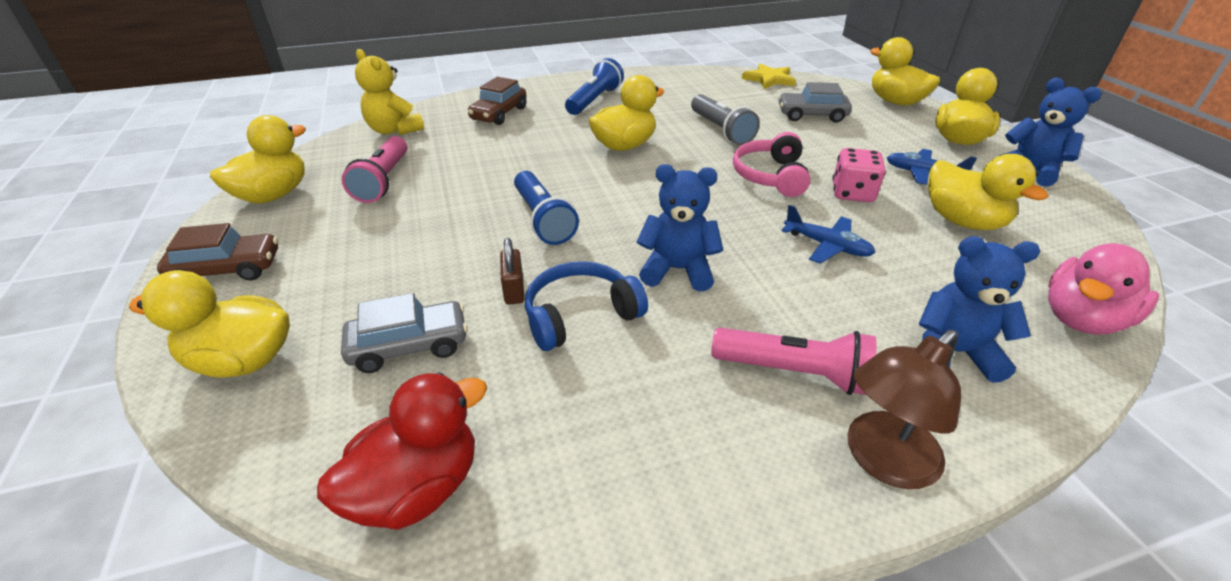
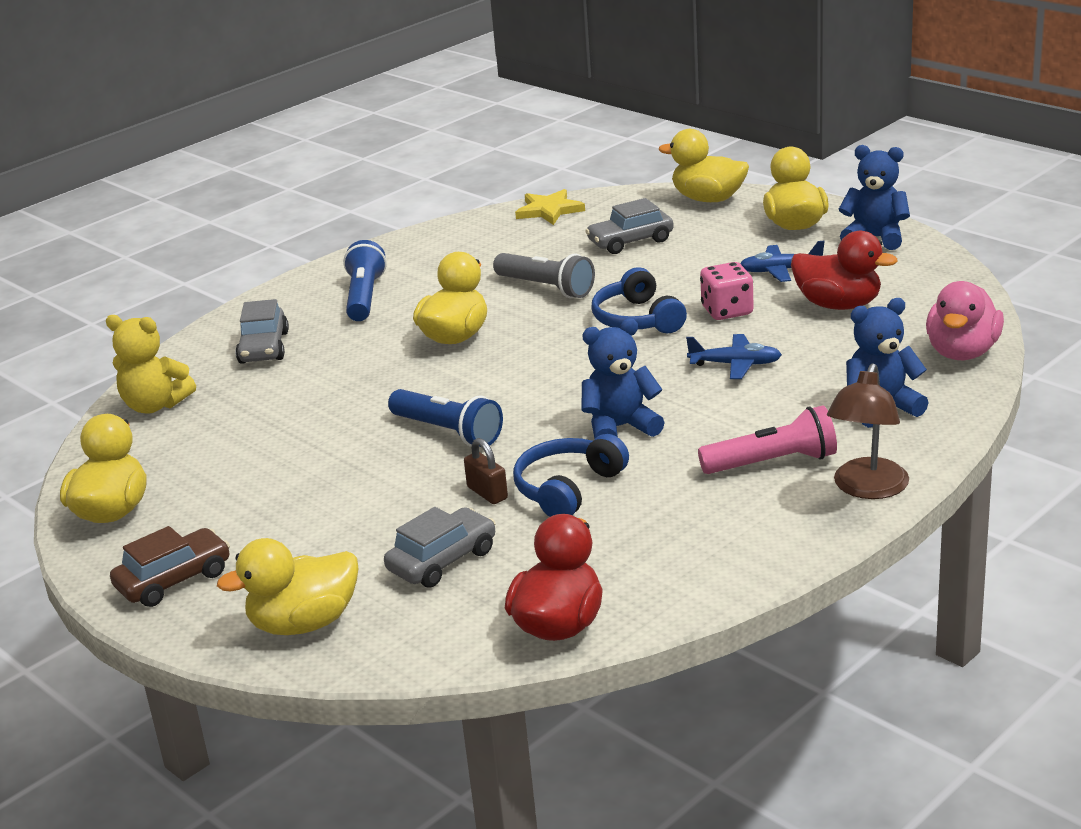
camera: 25 degrees left, 10 degrees down
(383, 181) = (223, 457): pink flashlight -> none
(499, 114) = (264, 348): brown car -> grey car
(771, 176) = (637, 319): pink headphones -> blue headphones
(962, 221) = (838, 305): yellow duck -> red duck

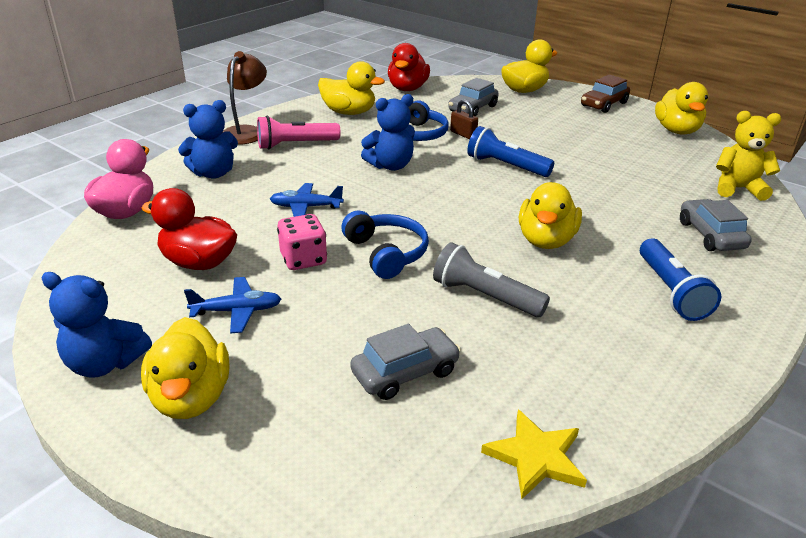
camera: 170 degrees right, 5 degrees up
(708, 199) = (295, 475): yellow duck -> yellow duck (349, 112)

